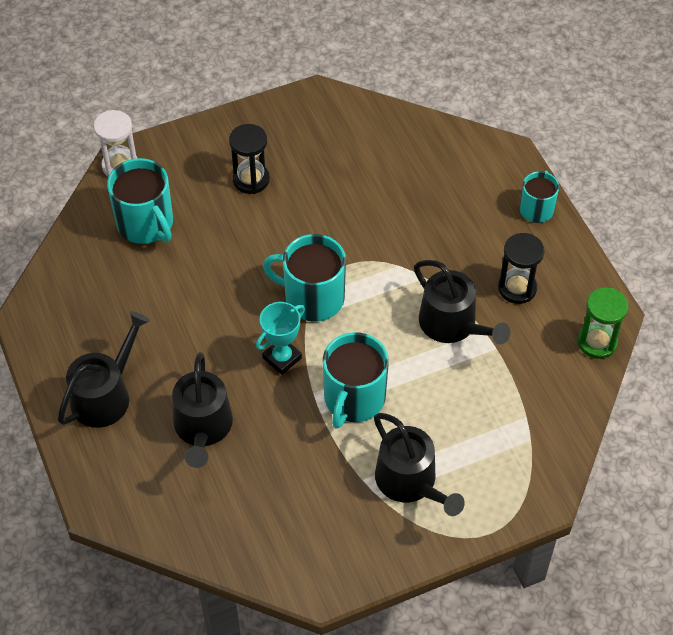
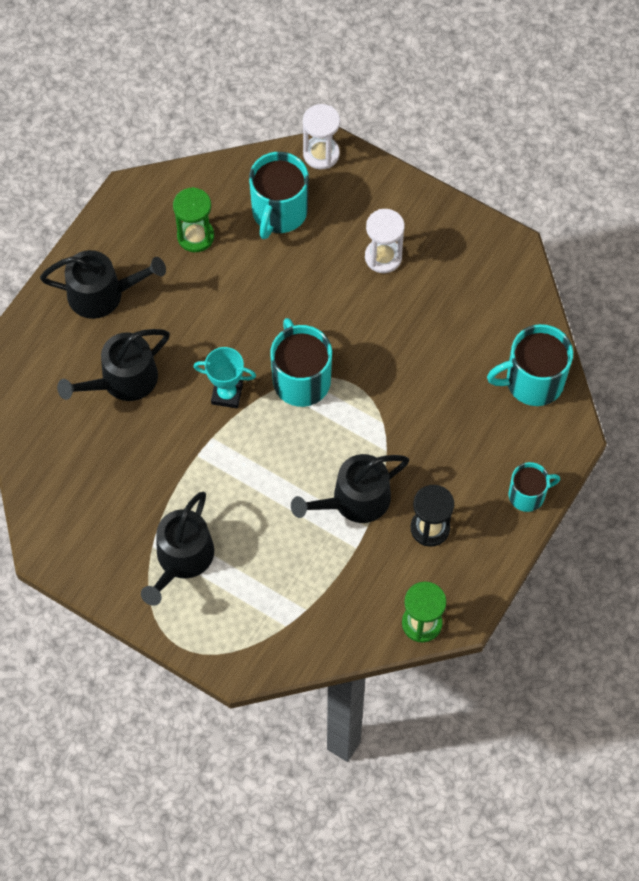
camera: 55 degrees right, 10 degrees up
(114, 294) = (195, 236): none -> green hourglass
(251, 179) = (383, 257): black hourglass -> white hourglass
(353, 399) = (227, 470): turquoise mug -> turquoise mug (532, 381)
(452, 324) = (354, 500): black watering can -> black watering can turned 45 degrees clockwise

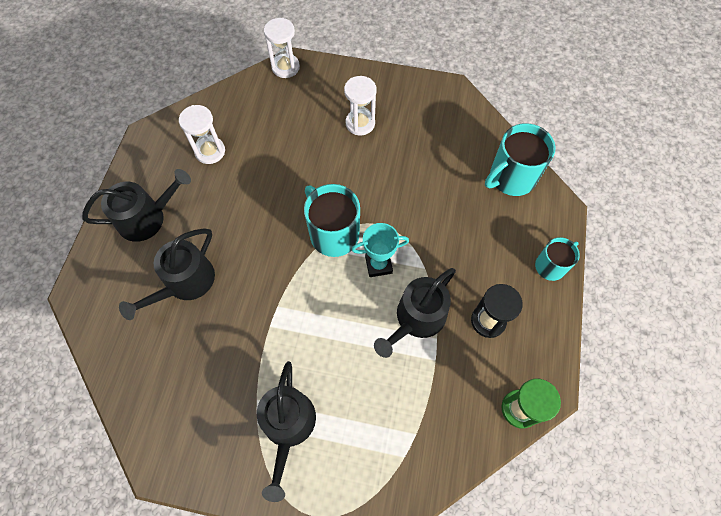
camera: 20 degrees left, 0 degrees up
(195, 236) = (210, 151): green hourglass -> white hourglass
(227, 394) = (277, 265): turquoise trophy -> turquoise trophy (378, 265)
(279, 212) = (269, 115): turquoise mug -> none

